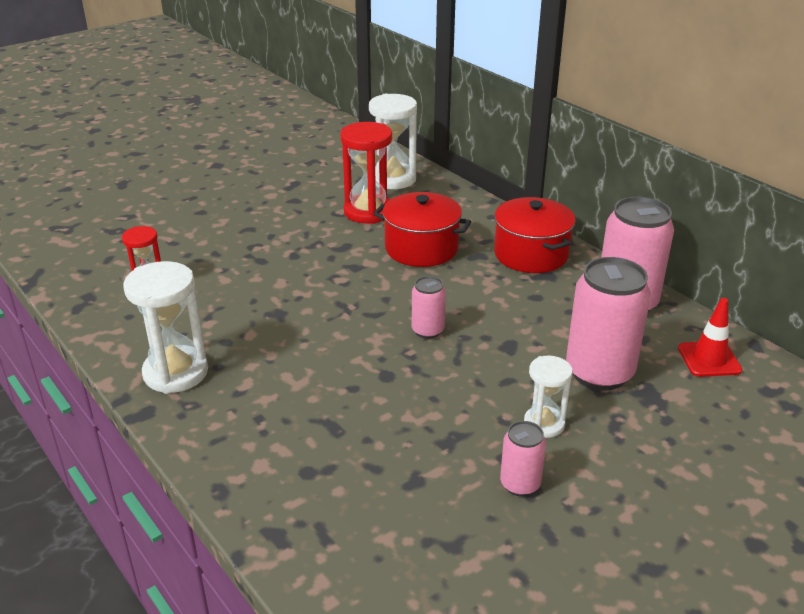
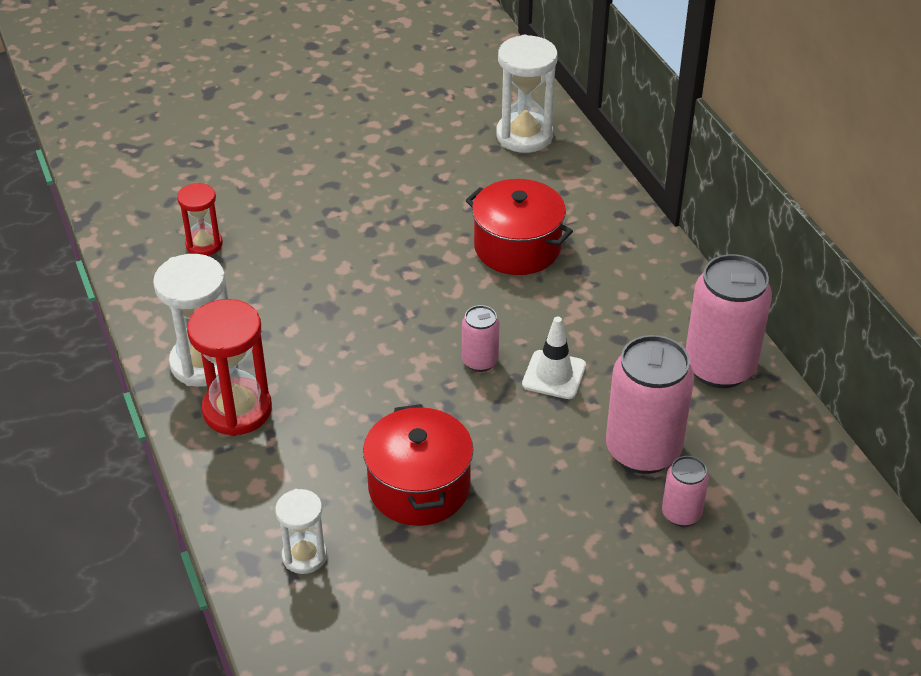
camera: 15 degrees right, 10 degrees up
(368, 212) = (476, 182): red hourglass -> red hourglass (237, 410)
(495, 330) = (554, 375): none -> white traffic cone
(520, 484) = (499, 560): pink can -> pink can (681, 513)
(531, 254) = (641, 278): red pot -> red pot (419, 487)
(544, 424) = (554, 499): white hourglass -> white hourglass (304, 556)
(709, 359) = (775, 458): red traffic cone -> none

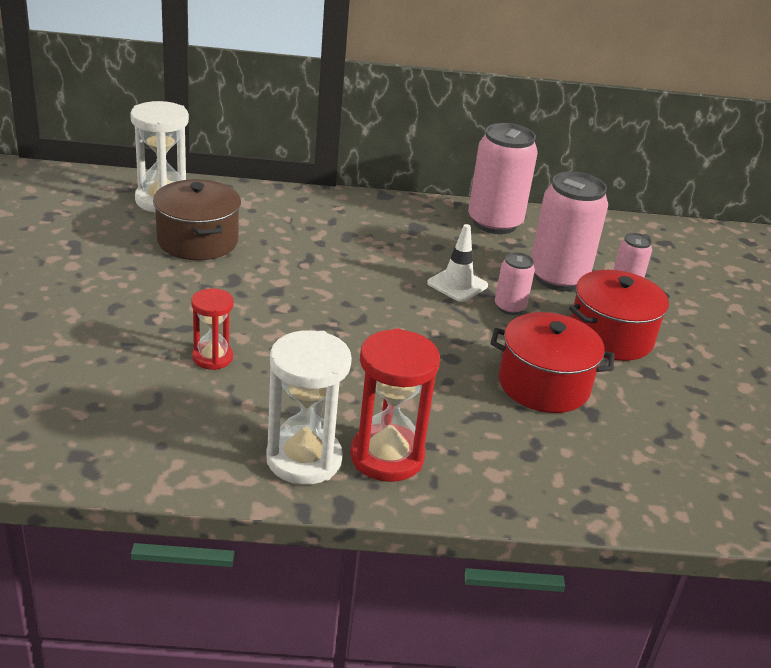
camera: 70 degrees left, 10 degrees down
(204, 244) = (121, 407): red hourglass -> red hourglass (212, 358)
(304, 556) = (595, 471): white hourglass -> none
(474, 184) = (197, 241): none -> brown pot
(480, 361) = (418, 310): pink can -> pink can (510, 307)
(517, 247) = (298, 250): red pot -> red pot (610, 336)

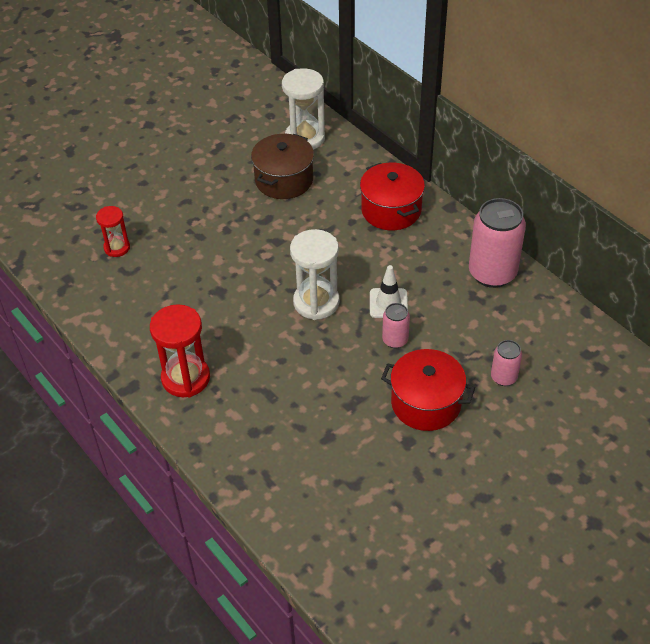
camera: 55 degrees right, 15 degrees up
(212, 358) = (188, 264): red hourglass -> red hourglass (117, 248)
(304, 459) = (149, 350): white hourglass -> white hourglass (316, 302)
(544, 385) = (329, 401): red pot -> red pot (391, 210)
(558, 278) = (464, 341): pink can -> none

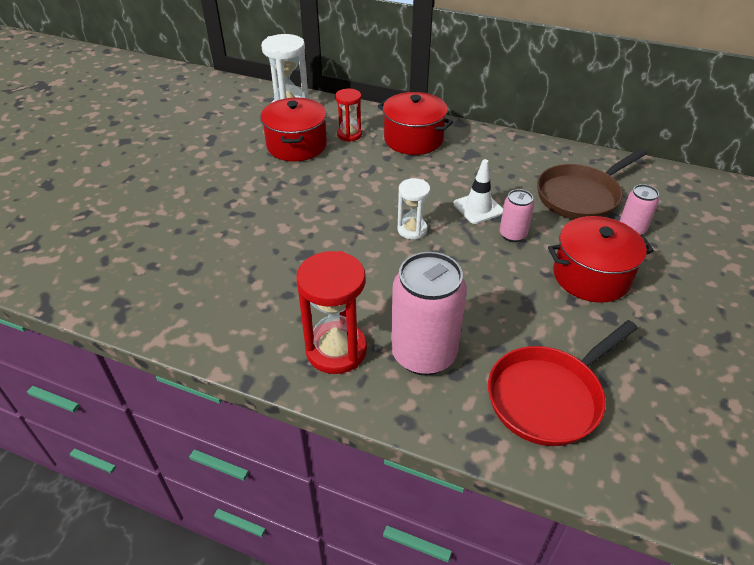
camera: 30 degrees left, 5 degrees down
(117, 248) = (162, 253): red hourglass -> red hourglass (349, 134)
(284, 180) = (296, 145): brown pot -> red pot
(304, 477) = (548, 397): none -> red pan
(316, 302) = (412, 230): white hourglass -> white hourglass, size x0.59
(490, 327) = (581, 196): none -> brown pan
(492, 273) = (540, 157): pink can -> pink can (423, 354)

